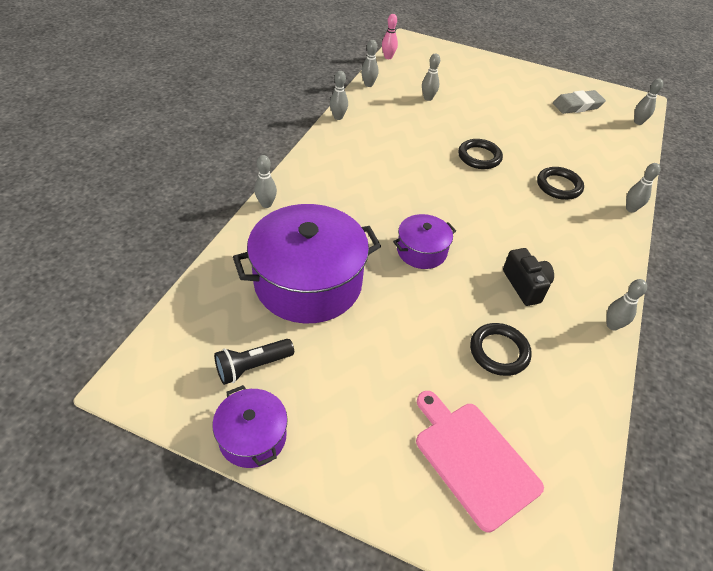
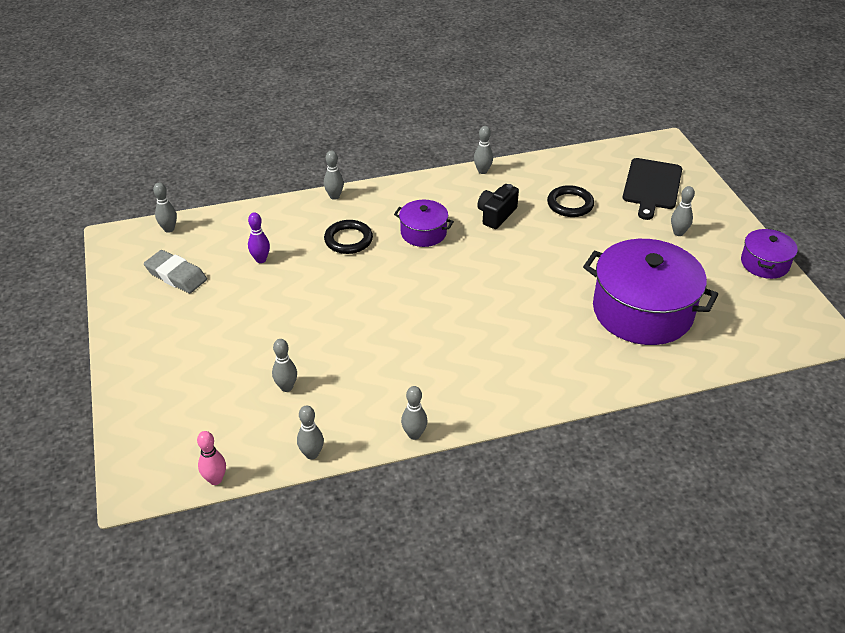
camera: 125 degrees left, 5 degrees down
(252, 366) = (734, 292): black flashlight -> none
(266, 204) = (606, 390): grey bowling pin -> grey bowling pin (678, 233)
(421, 251) = (531, 274): purple pot -> purple pot (423, 233)
(473, 459) = (652, 186): pink cutting board -> black cutting board
(479, 157) = (360, 300): black ring -> none
(567, 140) = (261, 259): none -> purple bowling pin

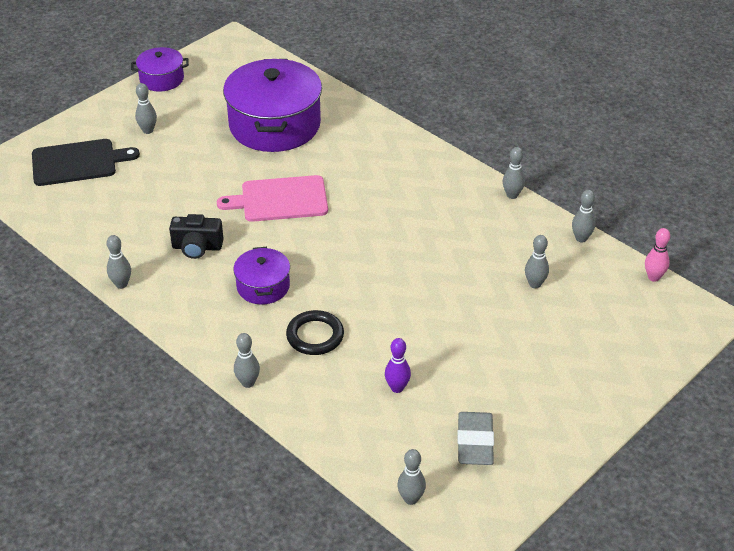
camera: 120 degrees left, 0 degrees up
(524, 276) = (280, 199): none -> pink cutting board
(570, 204) = (145, 205): black ring -> none

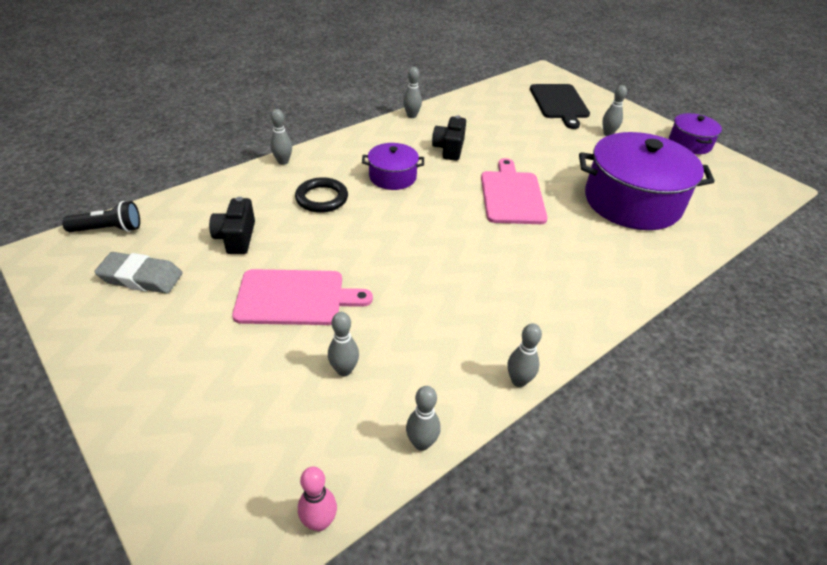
camera: 95 degrees right, 0 degrees up
(397, 388) = (236, 238): purple bowling pin -> black camera
(411, 499) = (108, 229): grey bowling pin -> black flashlight
(467, 327) = (295, 297): none -> pink cutting board

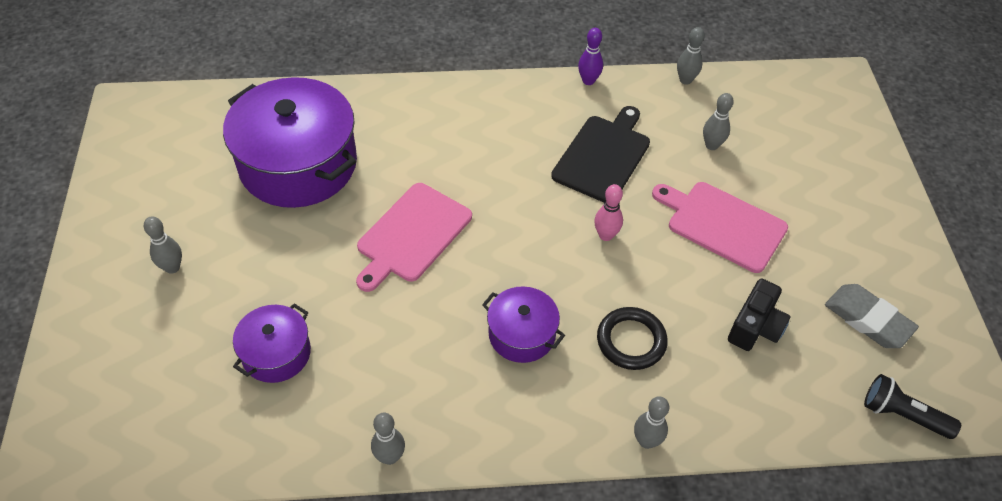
camera: 145 degrees left, 10 degrees up
(319, 522) = (772, 74): pink bowling pin -> pink bowling pin (606, 235)
(449, 149) = (406, 349): black camera -> none
(518, 381) = (588, 81): grey bowling pin -> purple bowling pin
(559, 103) = (142, 365): black cutting board -> black cutting board (603, 156)
(689, 143) = (105, 200): purple pot -> purple pot (276, 353)

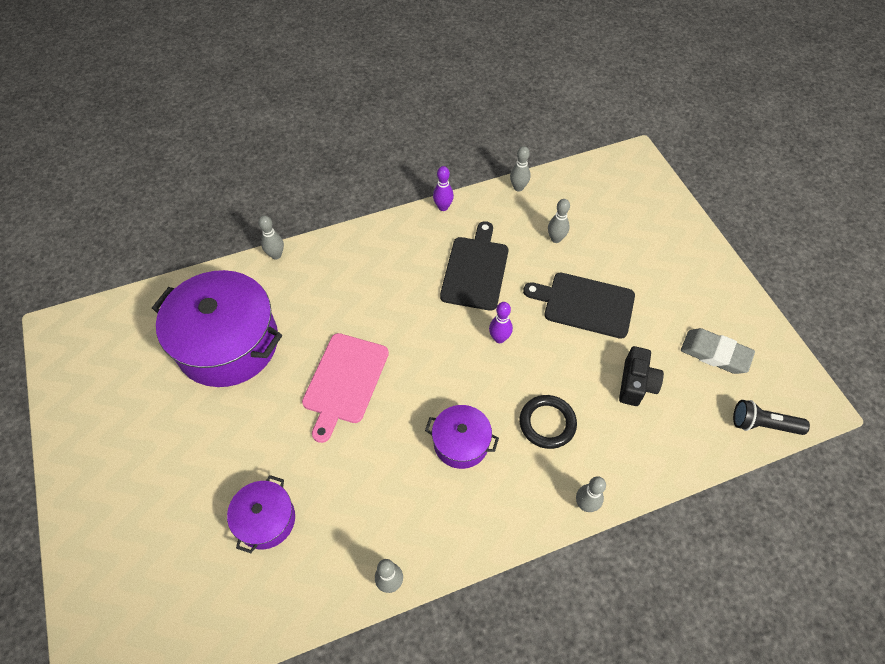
camera: 15 degrees left, 5 degrees up
(172, 267) = (149, 468): grey bowling pin -> grey bowling pin (276, 255)
(606, 235) = (499, 338): pink bowling pin -> purple bowling pin
(722, 224) = (585, 304): pink cutting board -> black cutting board

